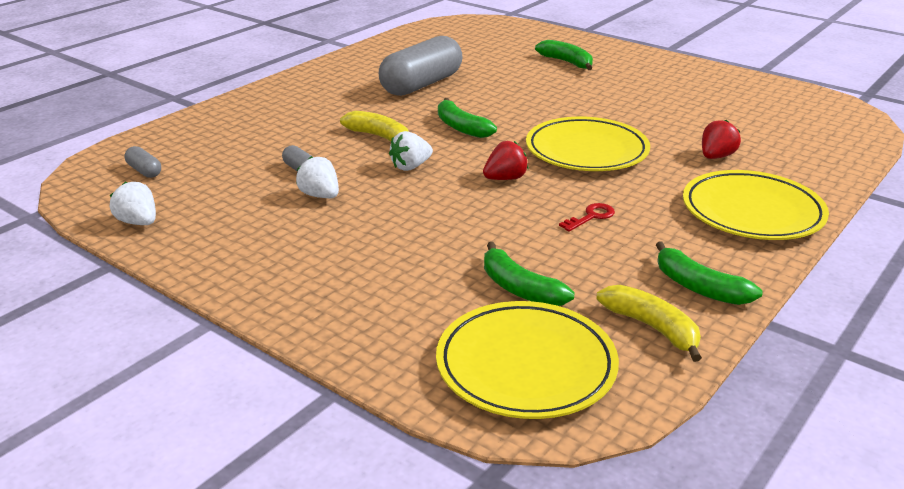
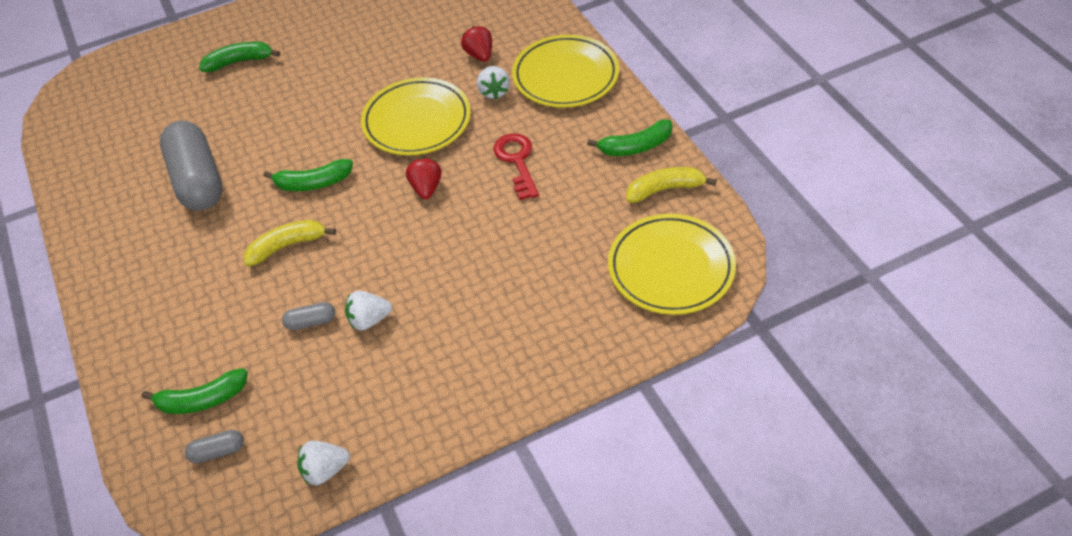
camera: 60 degrees left, 20 degrees up
(410, 167) = (361, 242): white strawberry -> white strawberry (494, 92)
(520, 289) = (585, 238): green banana -> green banana (202, 400)
(591, 217) = (517, 162): red key -> red key, size x1.65

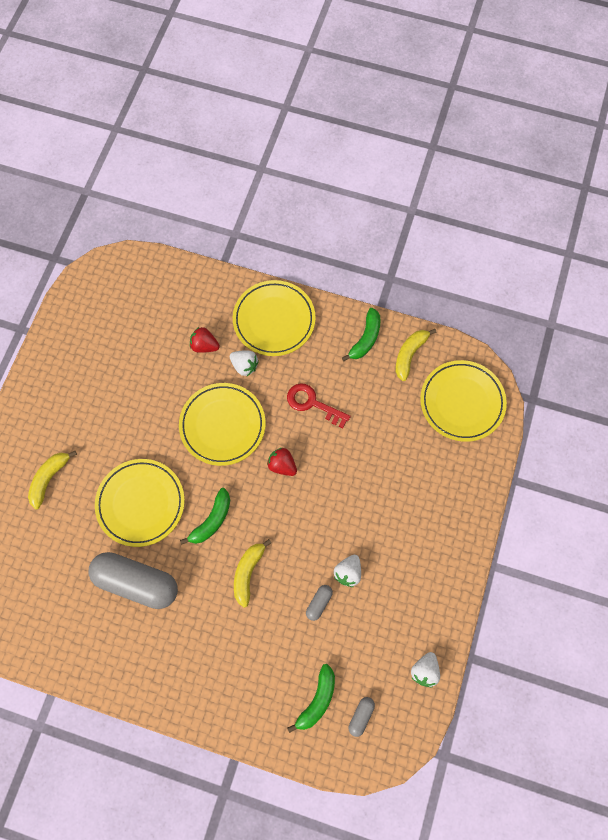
camera: 50 degrees left, 20 degrees up
(239, 62) = (49, 479): green banana -> yellow banana
(278, 128) = (141, 503): none -> yellow plate

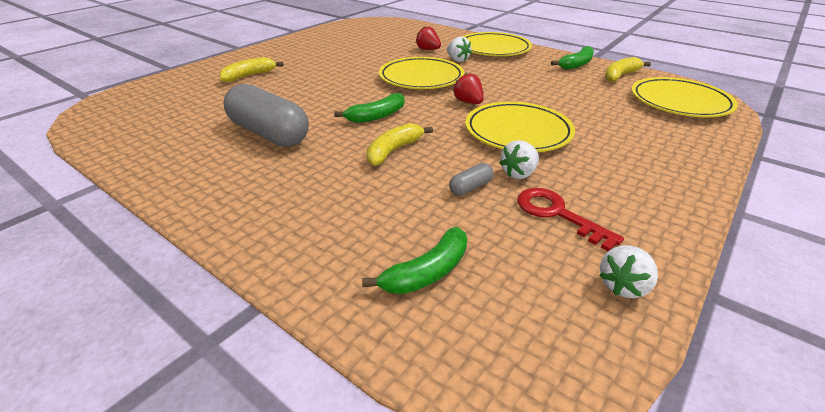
camera: 20 degrees right, 35 degrees down
(141, 503) = (315, 97): yellow plate -> yellow plate (518, 132)
(313, 404) = (514, 81): red key -> red key (557, 214)
(361, 716) = (495, 311): grey capsule -> none

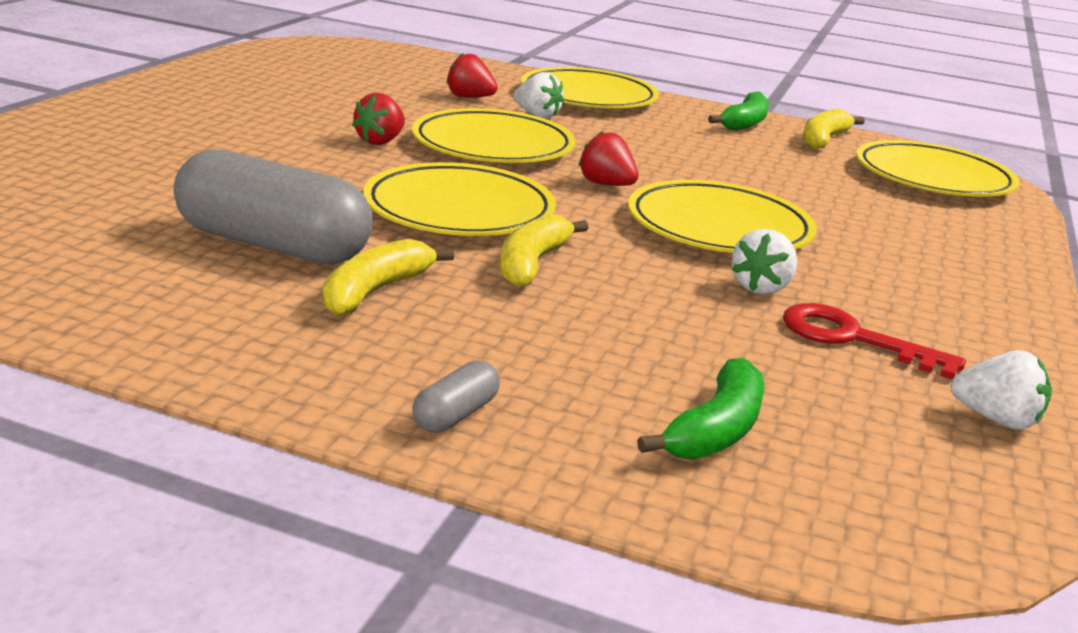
camera: 20 degrees left, 10 degrees down
(248, 76) = (138, 145): yellow banana -> yellow banana (375, 291)
(364, 75) = (380, 141): none -> red strawberry
(377, 116) = (459, 210): green banana -> yellow plate
(470, 187) = (699, 311): grey capsule -> grey capsule (455, 415)
(623, 286) = (996, 419): white strawberry -> white strawberry turned 90 degrees counterclockwise

